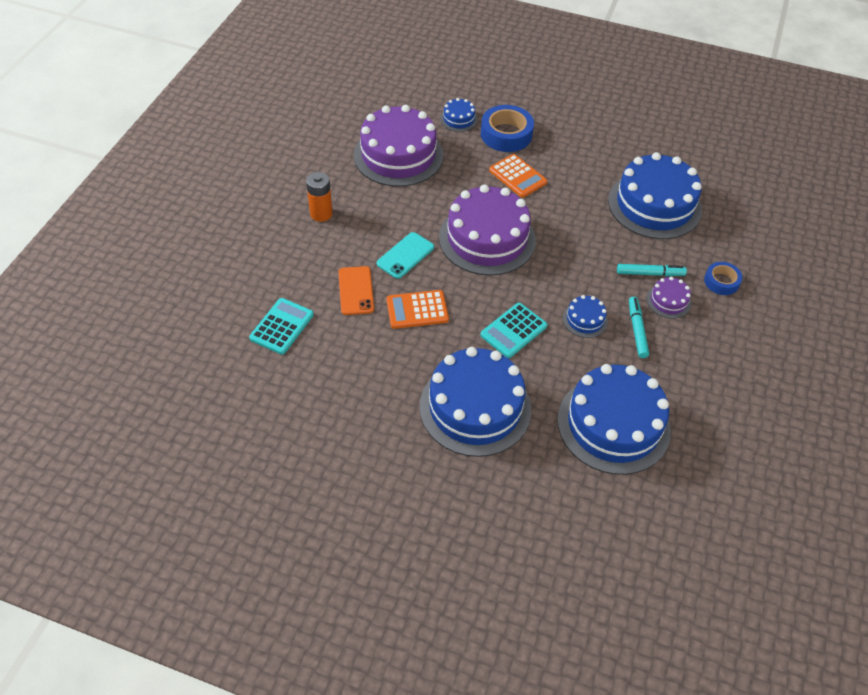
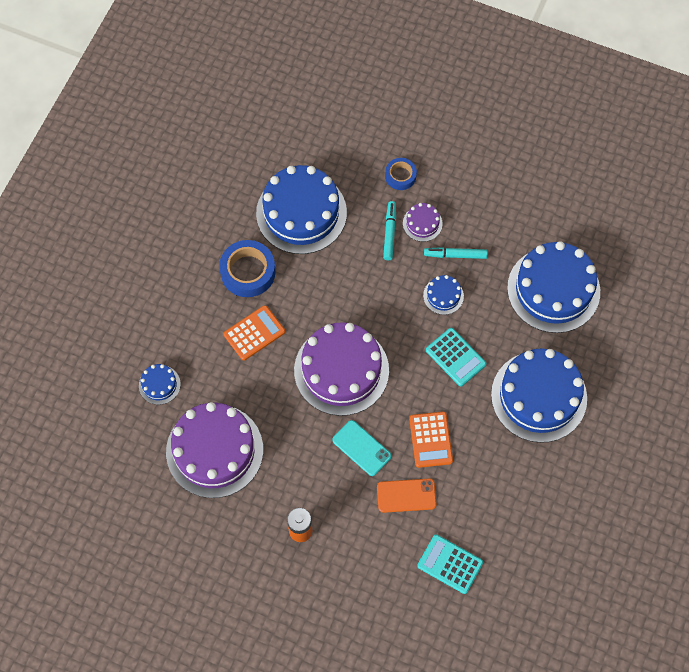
camera: 85 degrees left, 15 degrees up
(506, 134) = (188, 338): blue tape -> blue tape (248, 272)

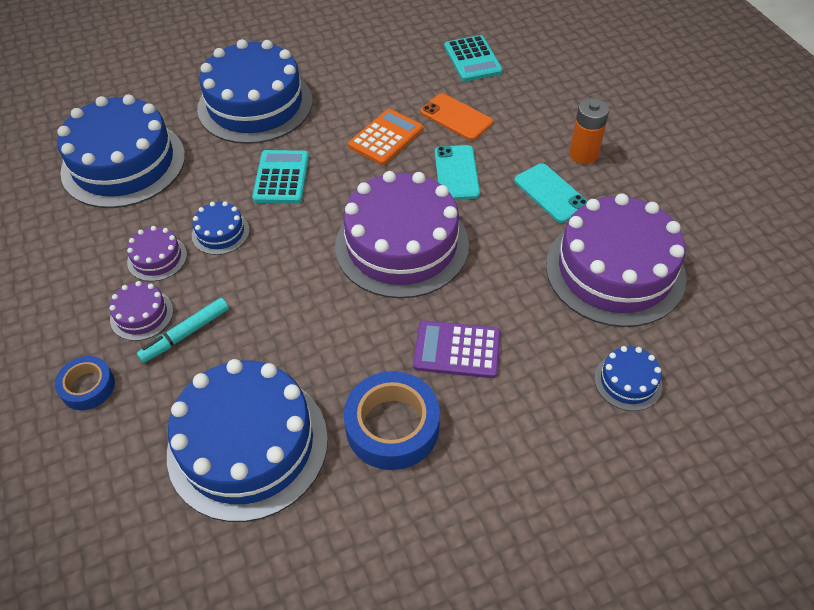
camera: 135 degrees left, 15 degrees down
(254, 333) = (457, 350): orange calculator -> purple calculator
(293, 479) = (551, 193): none -> turquoise phone
(455, 255) = (157, 258): turquoise marker -> purple cake

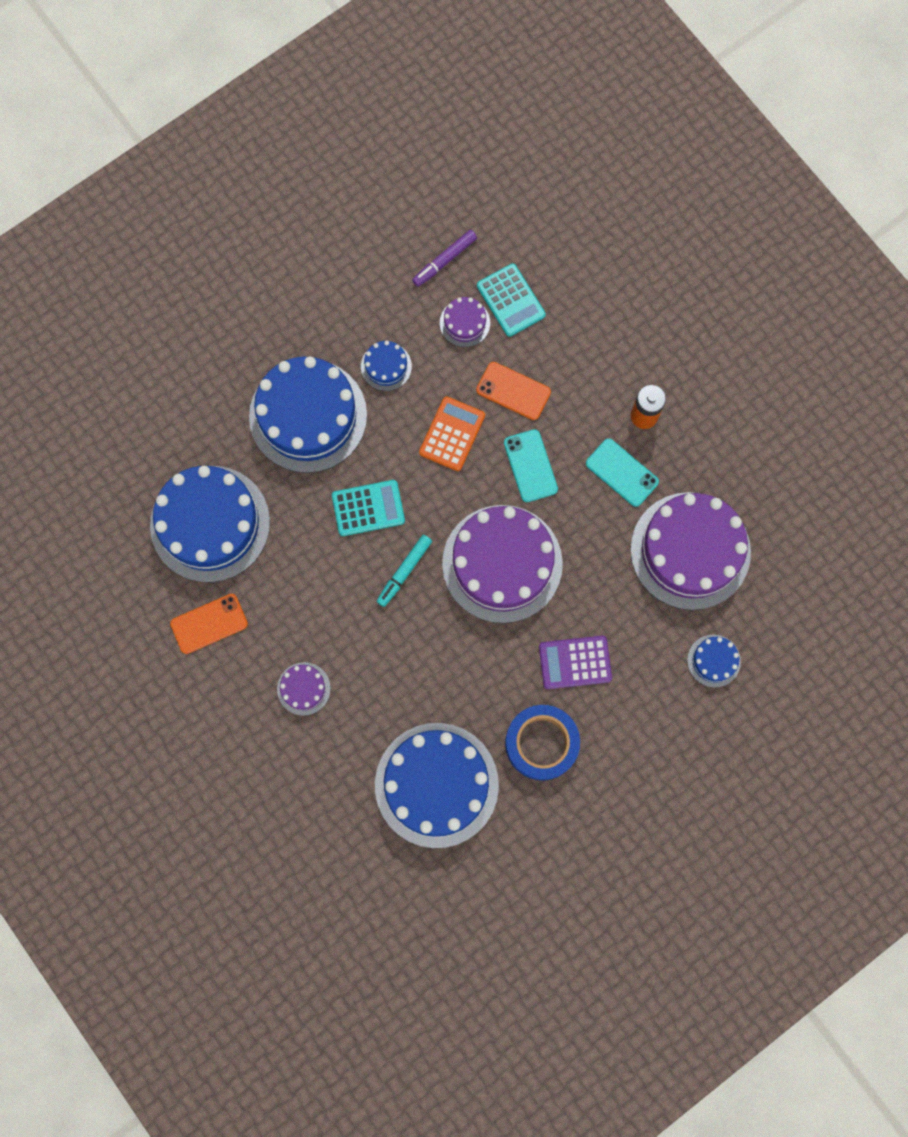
camera: 15 degrees left, 25 degrees up
(76, 240) = (209, 623): none -> orange phone
(88, 387) = (290, 766): blue tape -> none
(157, 258) = (291, 627): purple cake -> purple cake (464, 323)
(185, 334) = (348, 699): turquoise marker -> turquoise marker (404, 571)
(220, 232) = (336, 586): blue cake -> blue cake (386, 366)
(281, 177) = (368, 508): turquoise calculator -> turquoise calculator turned 90 degrees clockwise
(421, 28) = (444, 261): none -> purple marker

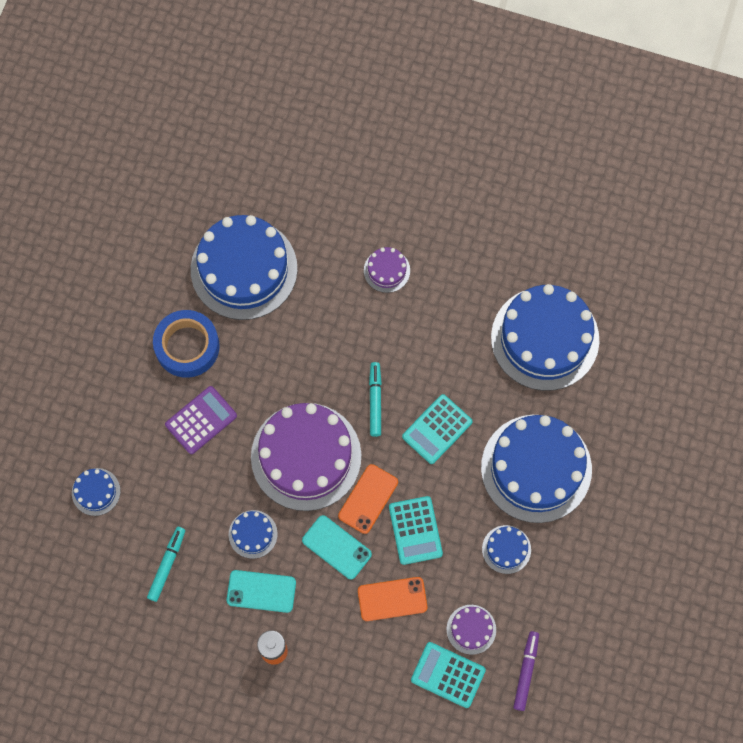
camera: 145 degrees right, 5 degrees down
(209, 623) = (489, 269): orange phone -> orange phone (368, 499)
(452, 434) = (415, 530): orange calculator -> turquoise calculator
(596, 526) = (253, 534): none -> blue cake
(690, 551) = (167, 565): purple cake -> turquoise marker

